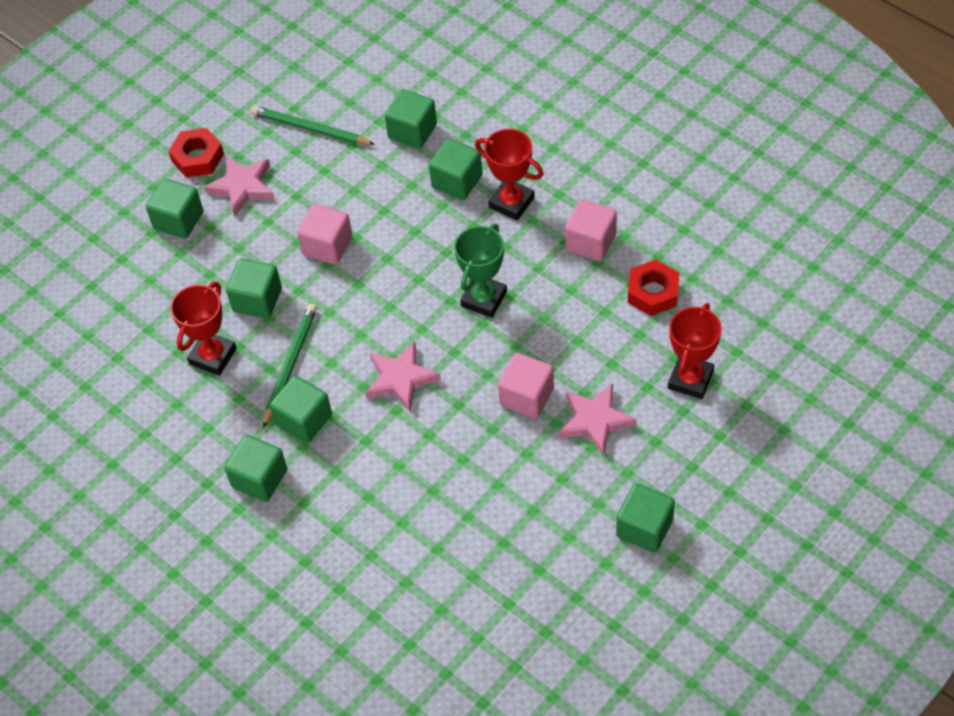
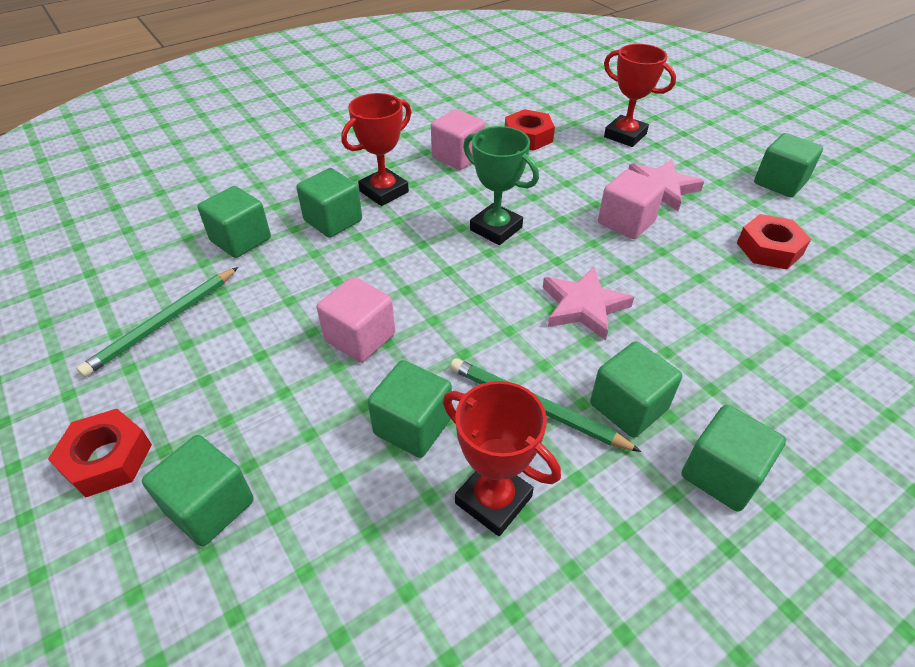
camera: 80 degrees left, 10 degrees down
(242, 187) = (204, 411): pink star -> none
(522, 514) = (769, 249): none -> red nut

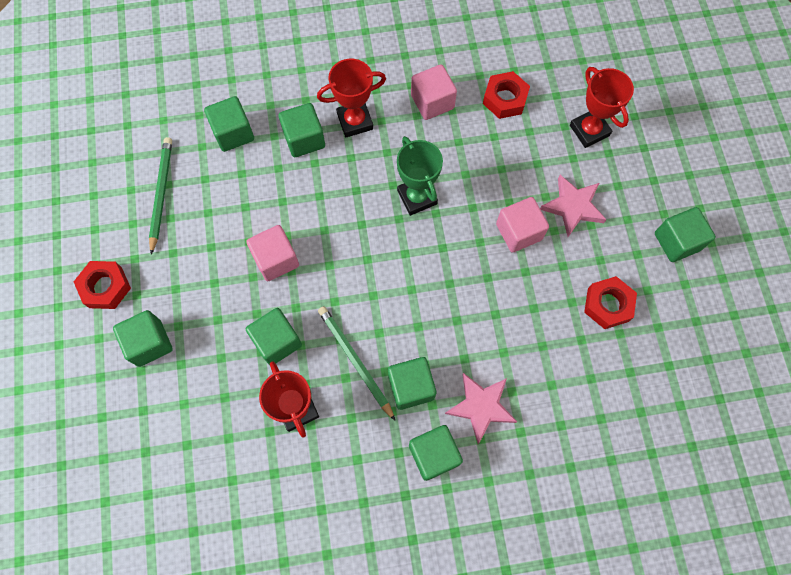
camera: 25 degrees right, 25 degrees up
(163, 323) = (161, 194): green pencil -> green pencil turned 120 degrees clockwise
(583, 306) = (434, 297): pink star -> pink star (481, 406)

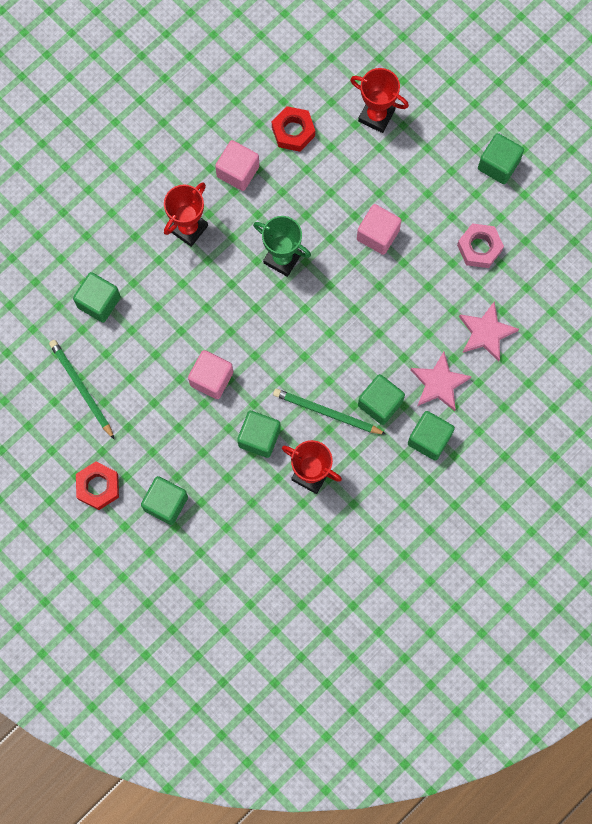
camera: 35 degrees left, 5 degrees up
(304, 139) = (159, 269): green cube -> none
(573, 206) = (405, 187): pink star -> pink star (486, 333)
(608, 305) = (479, 248): red nut -> pink nut

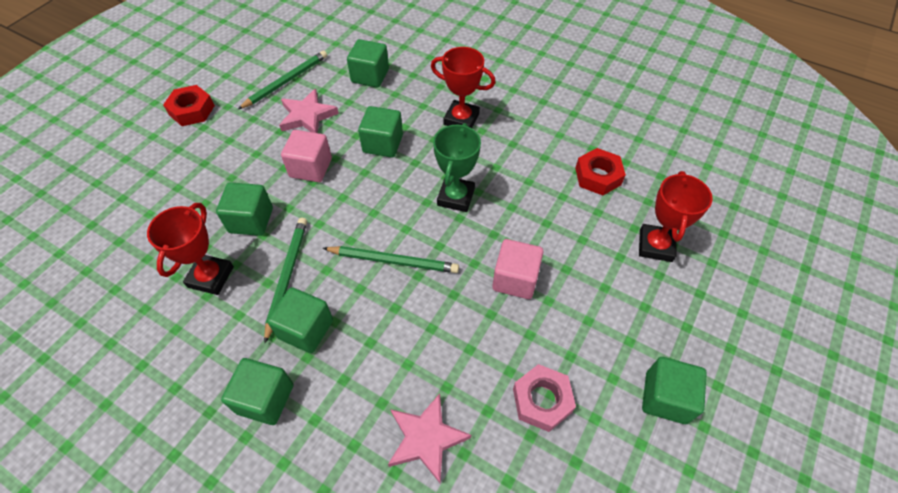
camera: 75 degrees right, 20 degrees down
(166, 503) = (175, 160): green cube -> green cube (383, 144)
(238, 171) = (534, 142): pink cube -> none
(335, 325) = (393, 261): none -> green pencil
(439, 383) = (343, 393): pink star -> pink star (307, 116)

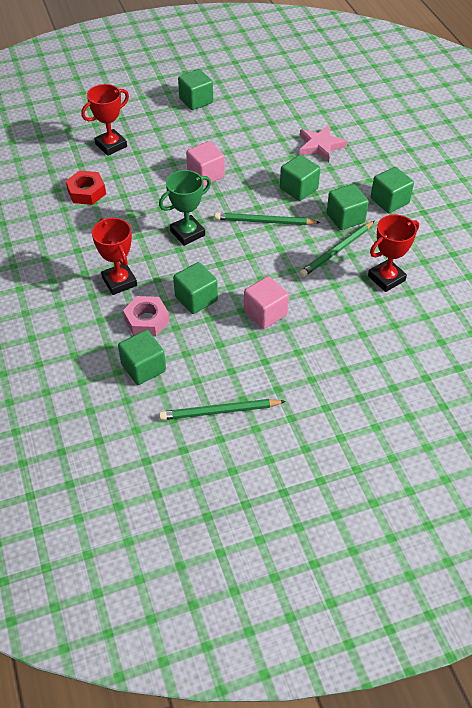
camera: 140 degrees left, 5 degrees down
(192, 110) = (326, 434): red nut -> none
(251, 220) = (336, 300): green cube -> green cube (298, 189)
(307, 116) = (231, 361): pink star -> none
(393, 261) = (264, 222): green pencil -> green pencil turned 45 degrees counterclockwise
(542, 400) = (252, 128): pink nut -> pink nut (146, 320)

